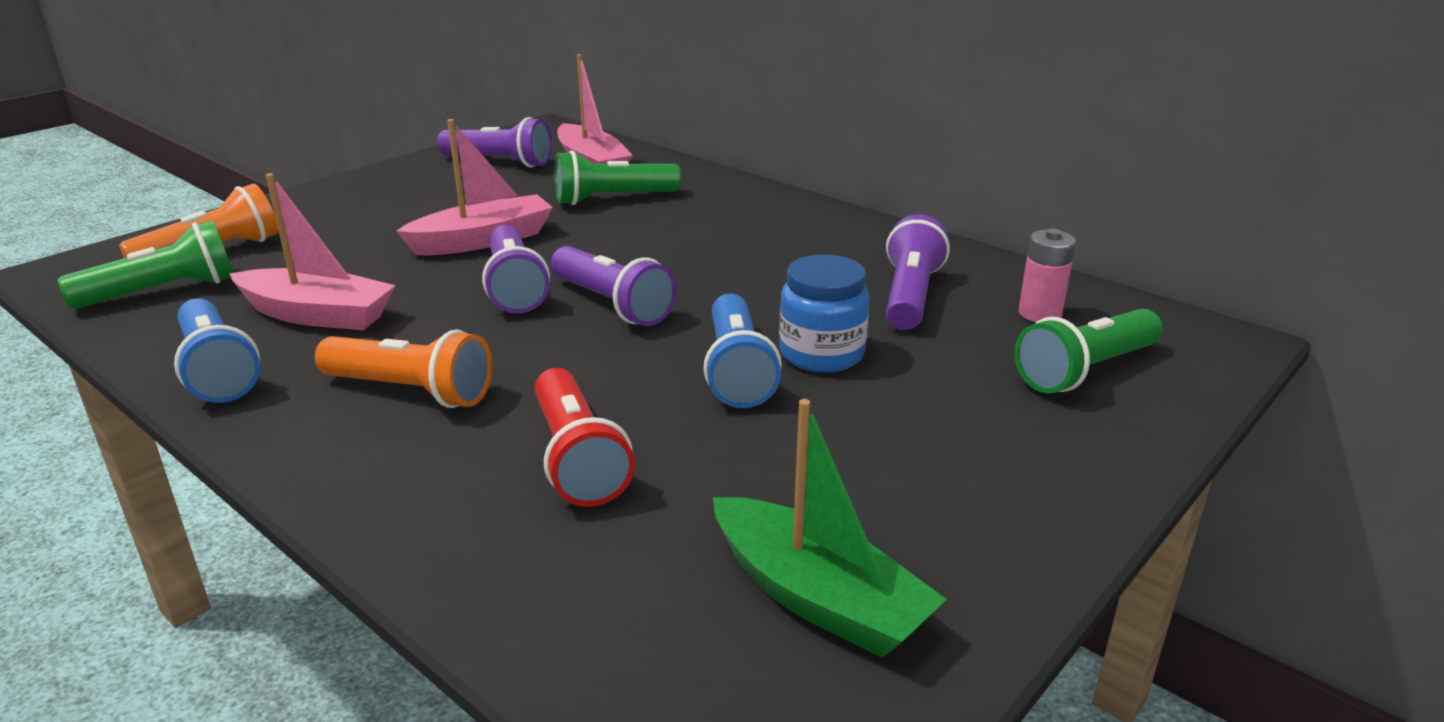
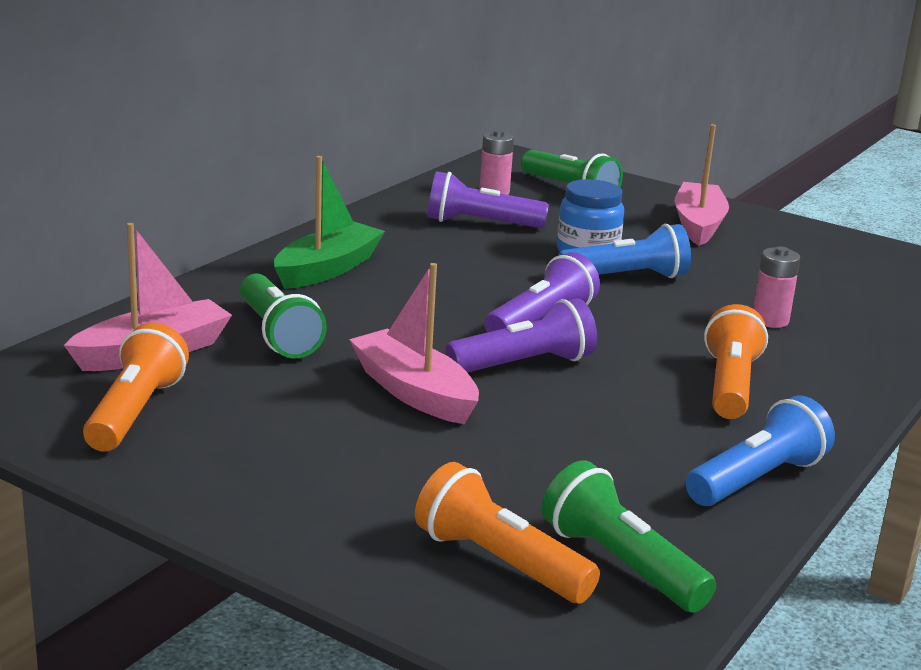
camera: 100 degrees left, 5 degrees down
(317, 315) = (627, 452): pink boat -> pink boat (698, 225)
(500, 162) = (135, 412): purple flashlight -> orange flashlight
(577, 459) = (770, 320): red flashlight -> pink battery
(818, 597) = (839, 261): green boat -> green boat (327, 269)

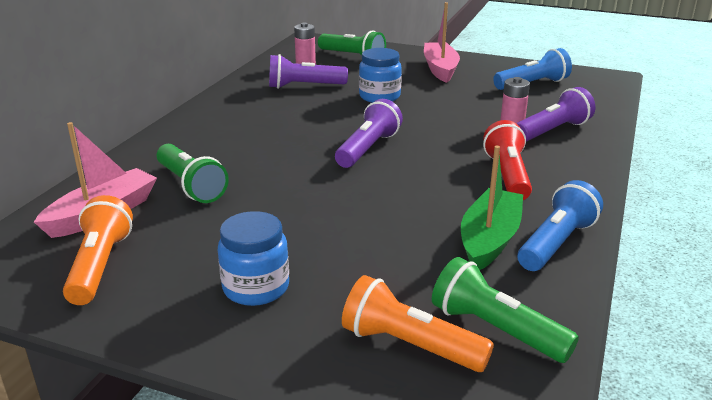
camera: 10 degrees left, 5 degrees up
(325, 467) = (256, 287): none -> blue jar
(327, 269) = (212, 132): green boat -> green boat (489, 240)
(414, 392) = (301, 215): pink boat -> none
(524, 364) = (369, 182): purple flashlight -> purple flashlight (552, 131)
(627, 277) = (411, 110): blue flashlight -> blue flashlight (532, 84)
(729, 385) = (507, 175): orange flashlight -> red flashlight

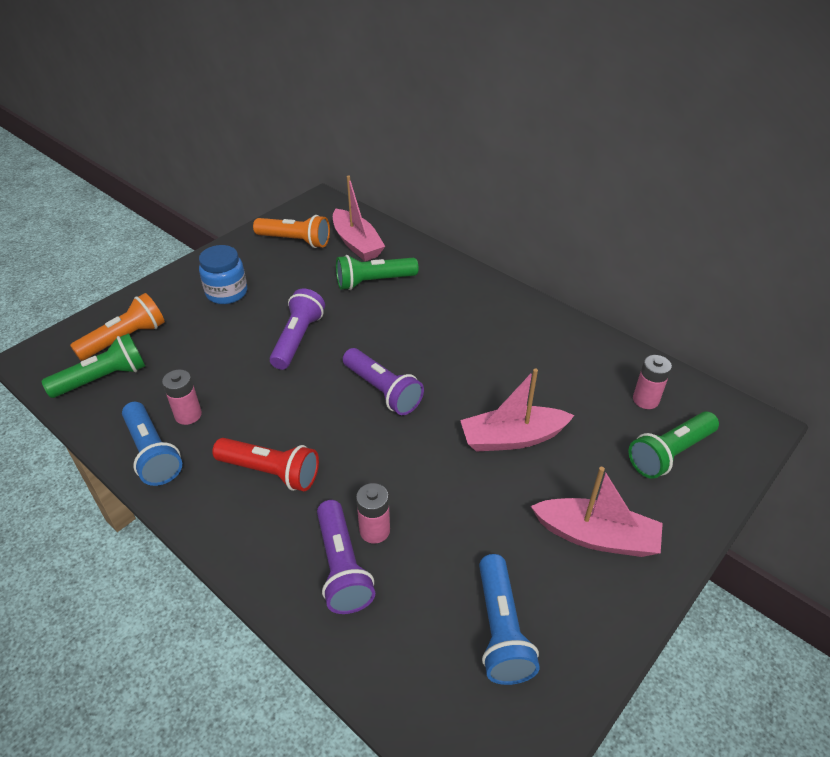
camera: 110 degrees right, 15 degrees up
(304, 86) = (566, 382): purple flashlight -> purple flashlight (298, 339)
(379, 96) = (512, 438): blue jar -> pink boat
(489, 240) = (188, 415): green boat -> pink battery

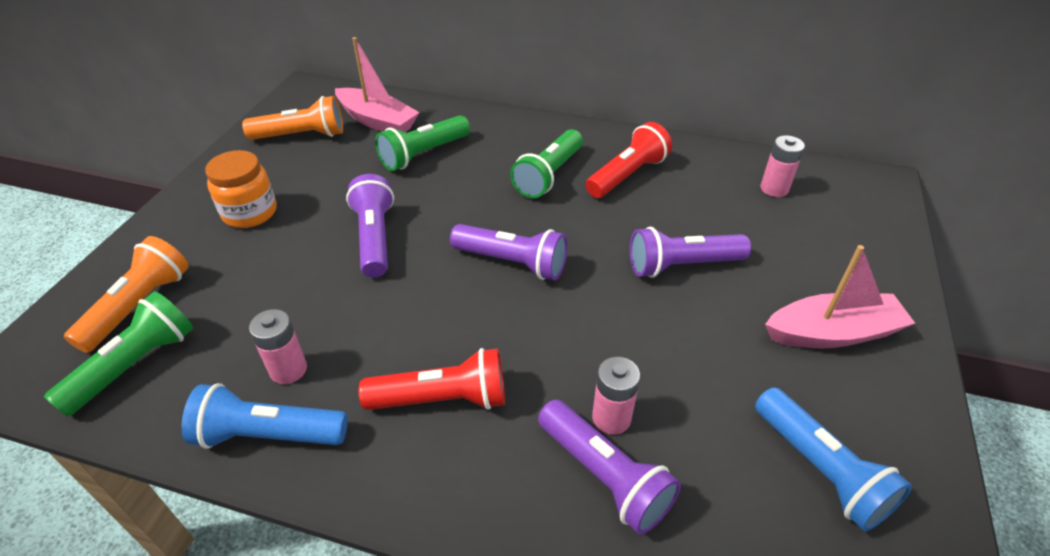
camera: 25 degrees left, 0 degrees up
(153, 453) = (268, 435): blue flashlight -> blue flashlight turned 150 degrees clockwise
(227, 293) = (250, 213): blue jar -> orange jar
(512, 438) = (681, 265): pink boat -> purple flashlight
(524, 348) = (627, 175): none -> red flashlight
(669, 453) = (832, 230): green flashlight -> green flashlight (549, 175)

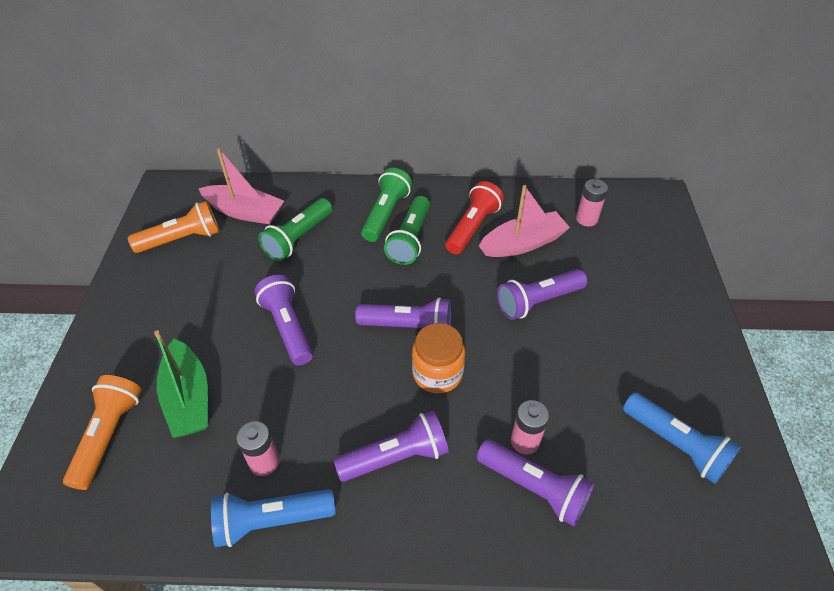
camera: 15 degrees left, 5 degrees up
(135, 365) = (131, 489): green flashlight -> green flashlight (386, 214)
(237, 286) = (188, 398): none -> green boat
(250, 213) = (168, 325): orange jar -> orange jar (437, 373)
(443, 399) = (396, 456): red flashlight -> purple flashlight
(832, 333) = (658, 335): pink boat -> pink boat (523, 243)

